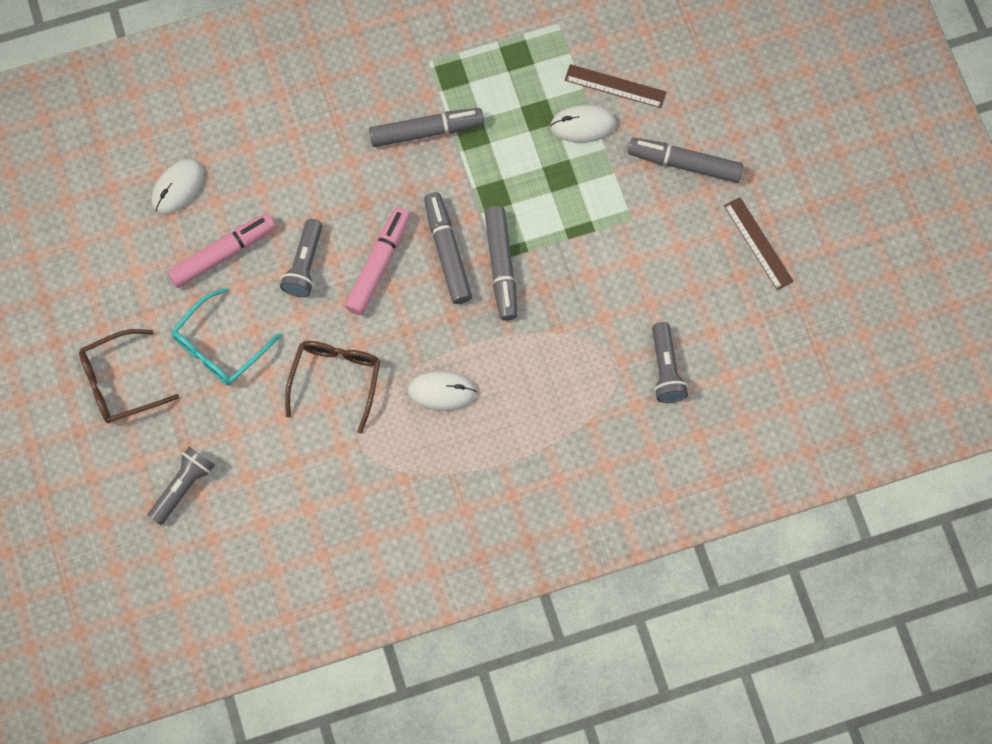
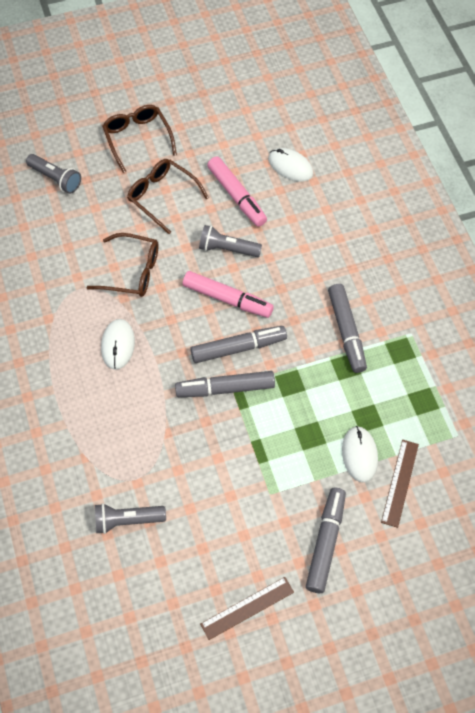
camera: 90 degrees right, 10 degrees down
(220, 346) = (162, 197): turquoise glasses -> brown glasses

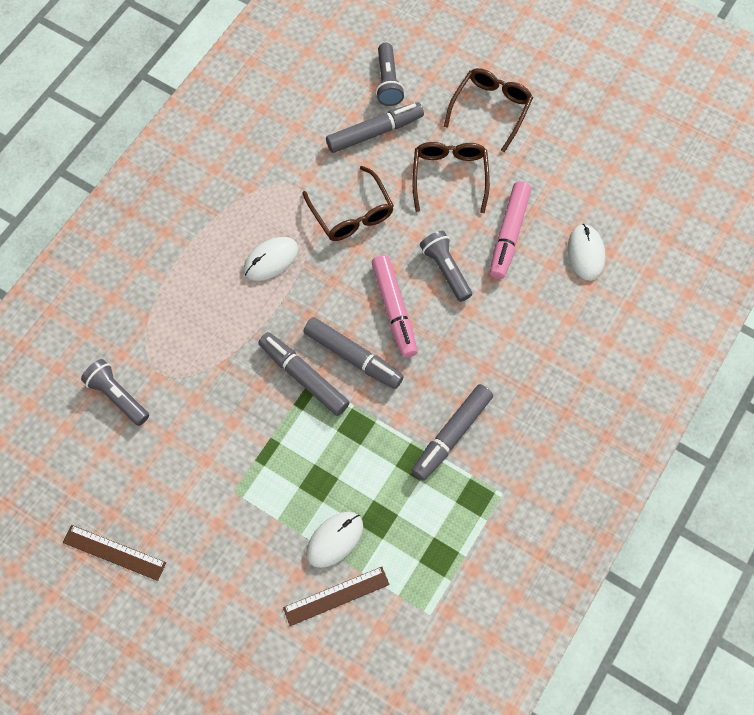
camera: 50 degrees right, 5 degrees up
(325, 542) = (225, 573): grey marker -> grey marker (375, 132)

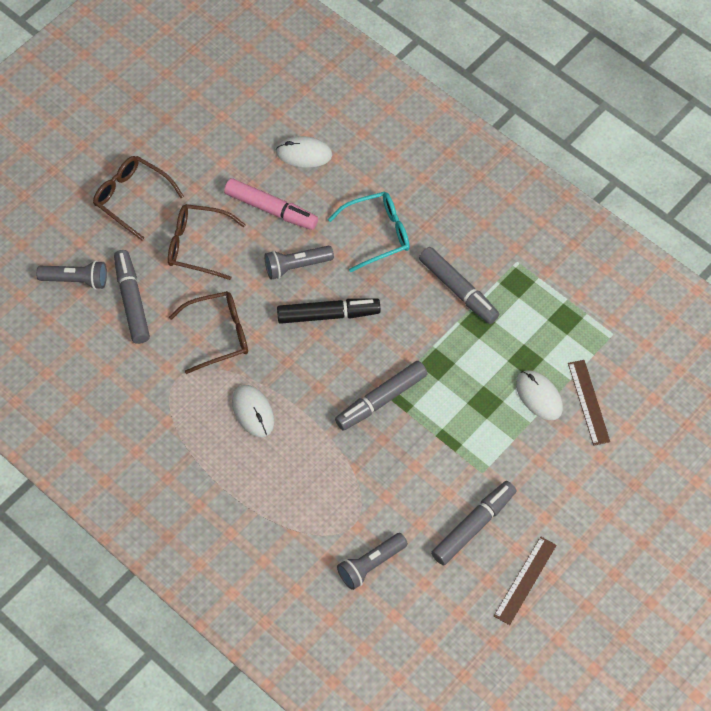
camera: 80 degrees left, 5 degrees down
(353, 357) = (368, 356): grey marker -> grey marker (473, 526)
(394, 310) = (328, 315): pink marker -> black marker
(503, 341) = (377, 234): none -> turquoise glasses

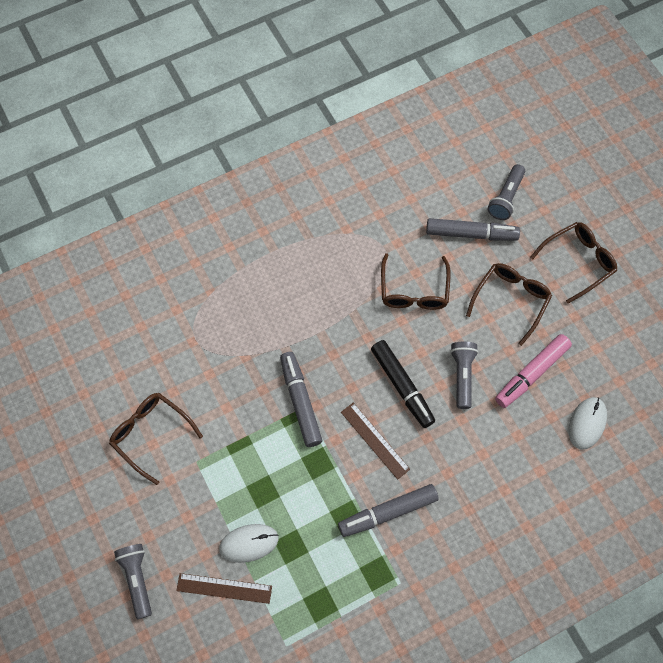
camera: 110 degrees right, 5 degrees up
(253, 412) = (329, 295): white mouse -> none
(328, 315) = (402, 386): black marker -> black marker turned 45 degrees counterclockwise
(370, 565) = (155, 340): grey flashlight -> grey flashlight (137, 579)
(377, 234) = (474, 459): turquoise glasses -> none
(473, 526) = (151, 435): grey marker -> brown glasses
(525, 580) = (84, 458): brown ruler -> brown ruler (375, 440)

